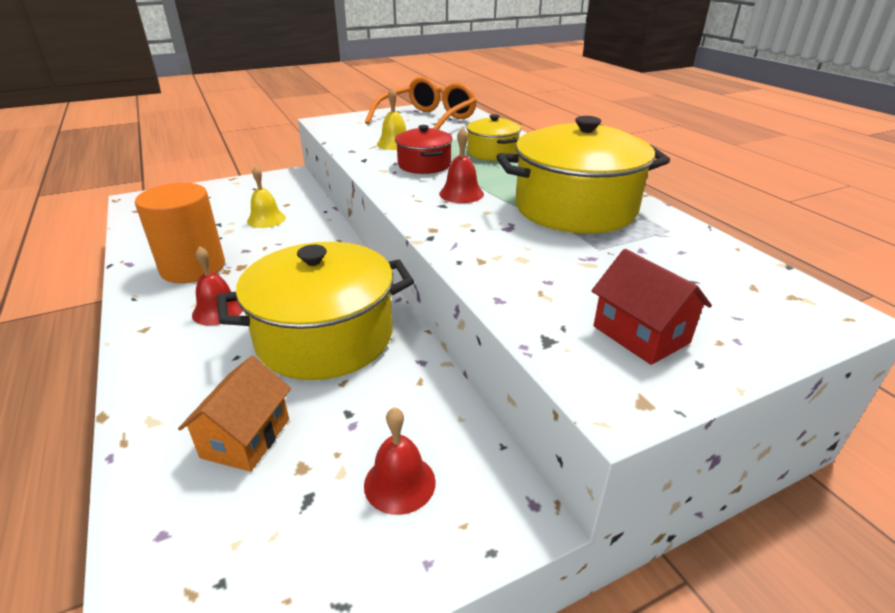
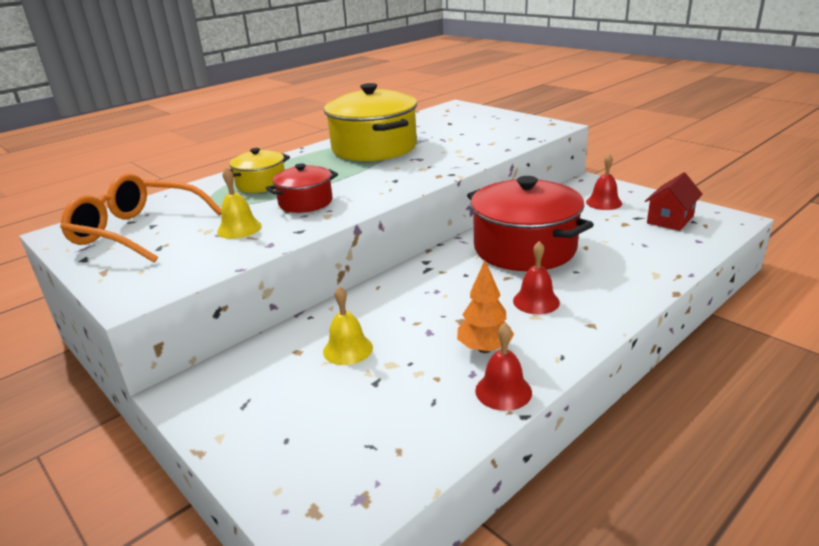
camera: 105 degrees left, 5 degrees down
(193, 267) = (484, 349): orange cylinder -> orange tree
(246, 438) = (628, 243): orange house -> none
(325, 337) = (524, 248): yellow pot -> red pot
(461, 194) = (368, 178): red bell -> red bell (503, 391)
(640, 334) = (507, 126): red house -> red house (670, 220)

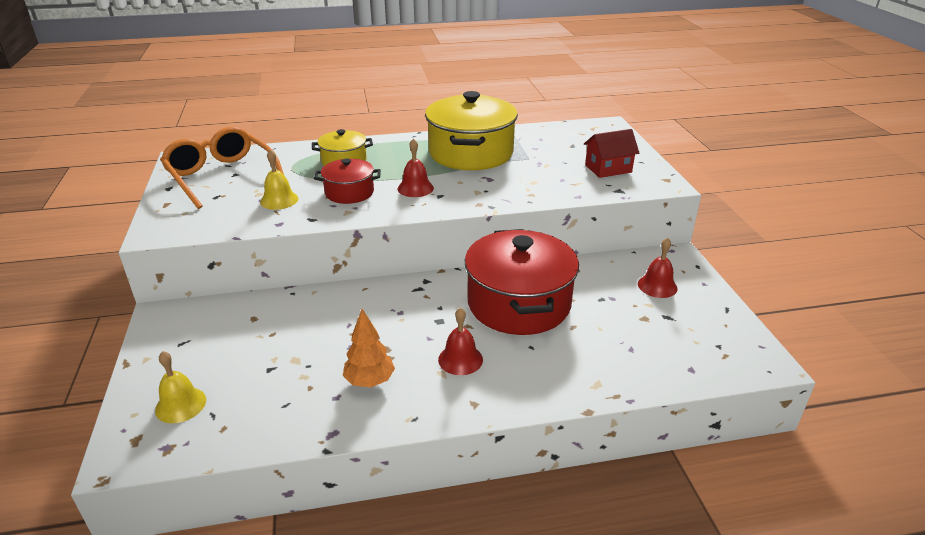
camera: 30 degrees right, 5 degrees up
(348, 349) = (284, 333): yellow bell -> yellow bell (180, 405)
(503, 391) = (338, 423): red bell -> red bell (415, 188)
(670, 220) = (696, 333): red house -> red house (608, 168)

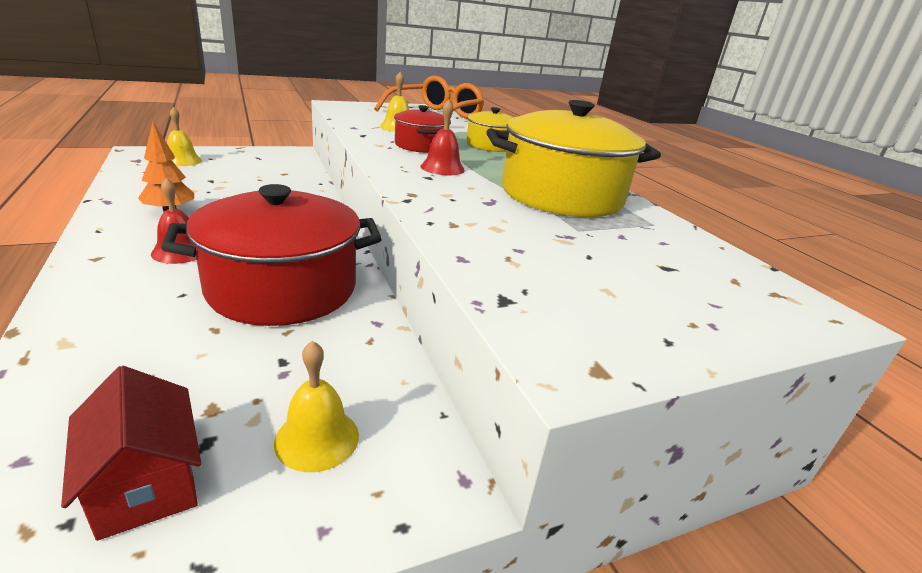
camera: 75 degrees right, 5 degrees down
(608, 168) = (596, 296): red house -> red house (146, 482)
(657, 286) = (317, 438): red bell -> yellow bell

